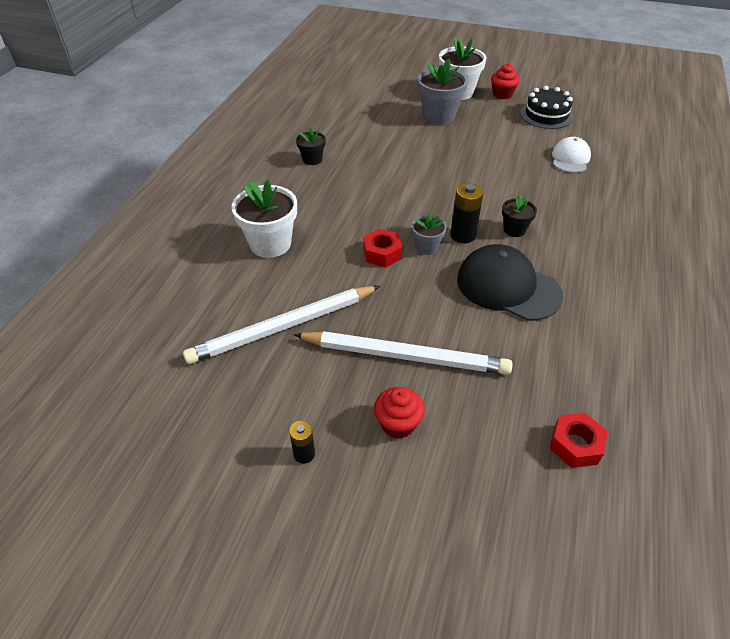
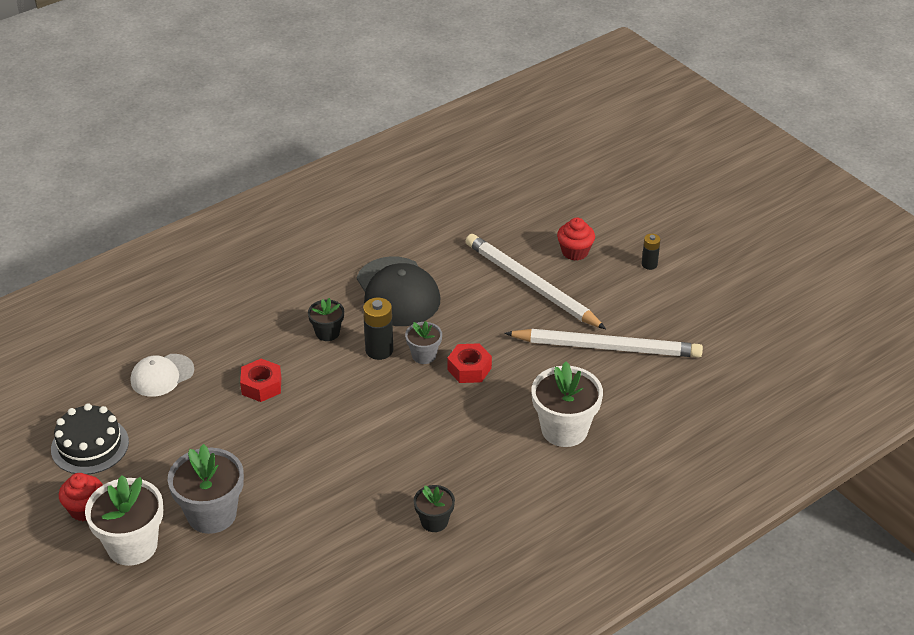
camera: 145 degrees left, 5 degrees down
(575, 445) = (476, 195): red nut -> red nut (261, 386)

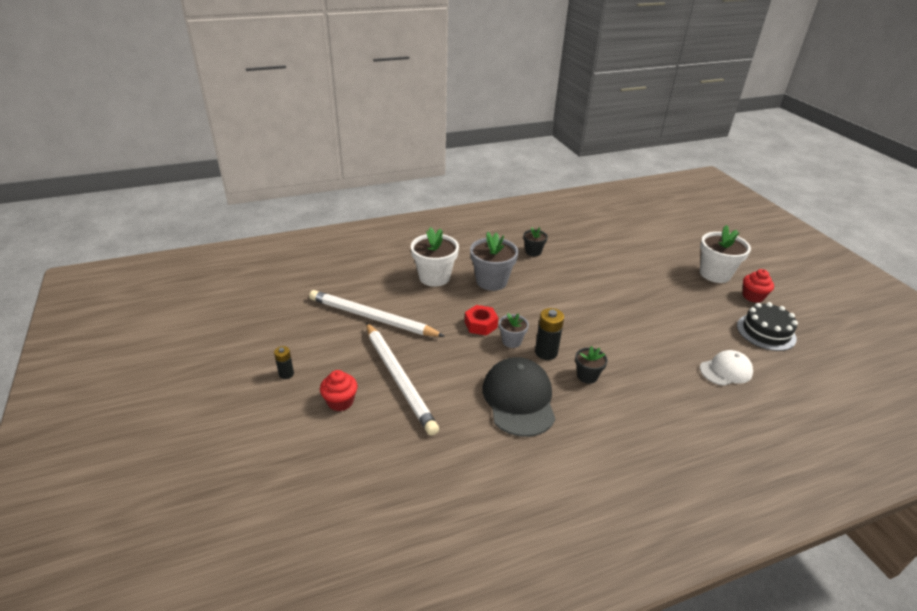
camera: 165 degrees left, 5 degrees down
(211, 514) = (668, 279): grey flower pot -> grey flower pot (491, 281)
(261, 386) = (642, 346): red nut -> none

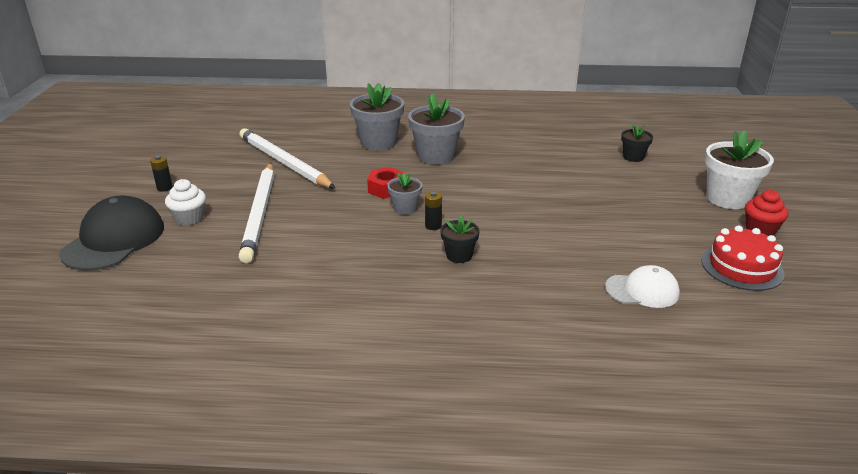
camera: 25 degrees right, 5 degrees down
(340, 401) = (189, 218): red cupcake -> white cupcake
(434, 277) = (378, 142): white flower pot -> grey flower pot
(519, 399) = (362, 257): black cap -> black cap (114, 240)
(533, 252) = (510, 140): black flower pot -> black flower pot (633, 157)
(546, 352) = (433, 226): black battery -> black battery, size x0.61
(766, 332) = (742, 267): black cake -> red cake

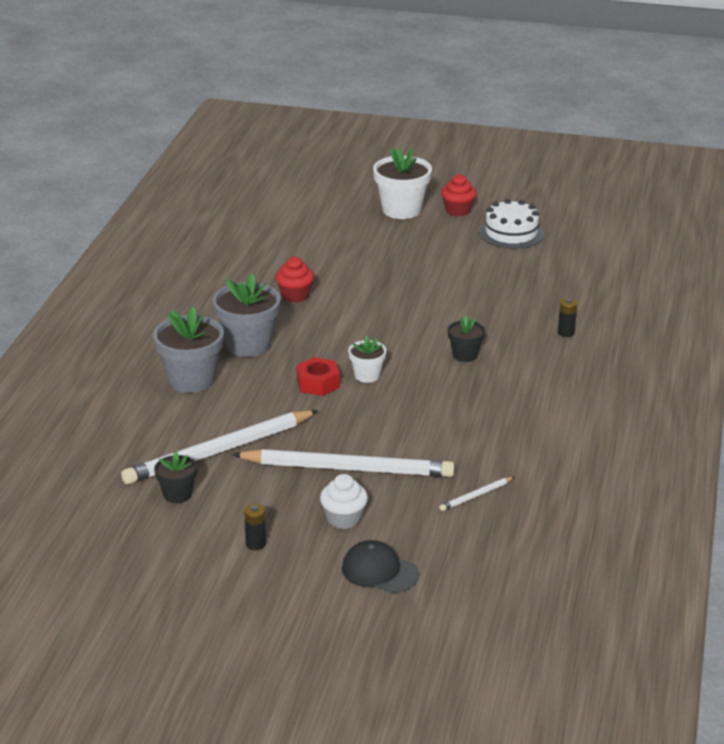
camera: 80 degrees left, 0 degrees up
(114, 240) = (379, 571): black cap -> black cap, size x0.60
(213, 279) = (476, 495): none -> white pencil
(405, 209) = (367, 375): grey flower pot -> white flower pot
(433, 226) = (407, 363): black battery -> black battery (566, 333)
(524, 165) = (295, 295): none -> red cupcake
(633, 157) = (300, 234): black flower pot -> black flower pot (177, 494)
(642, 290) = (535, 280): white cap -> none
(742, 267) = (511, 233): red cake -> white cake

